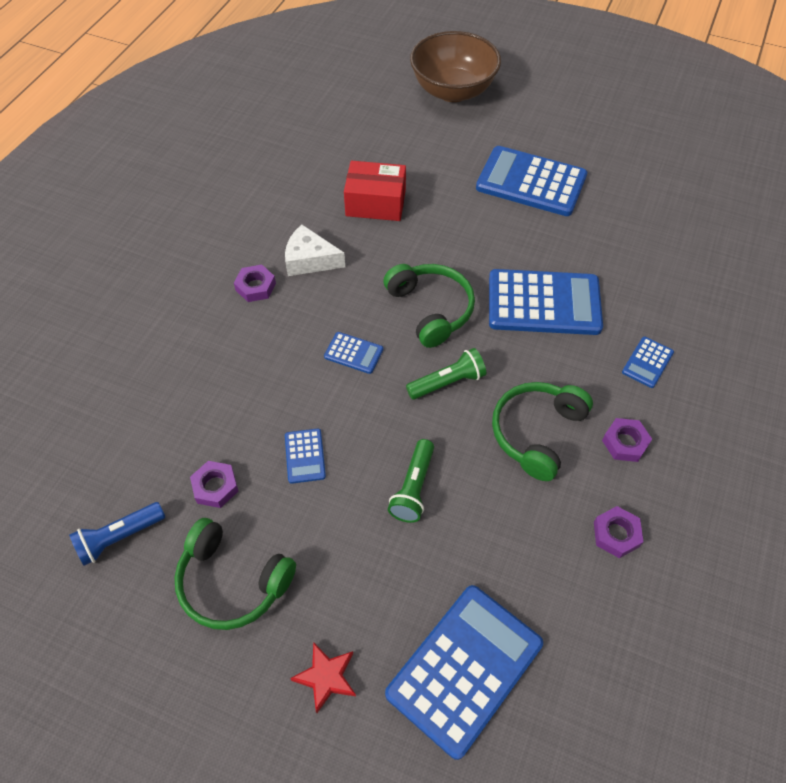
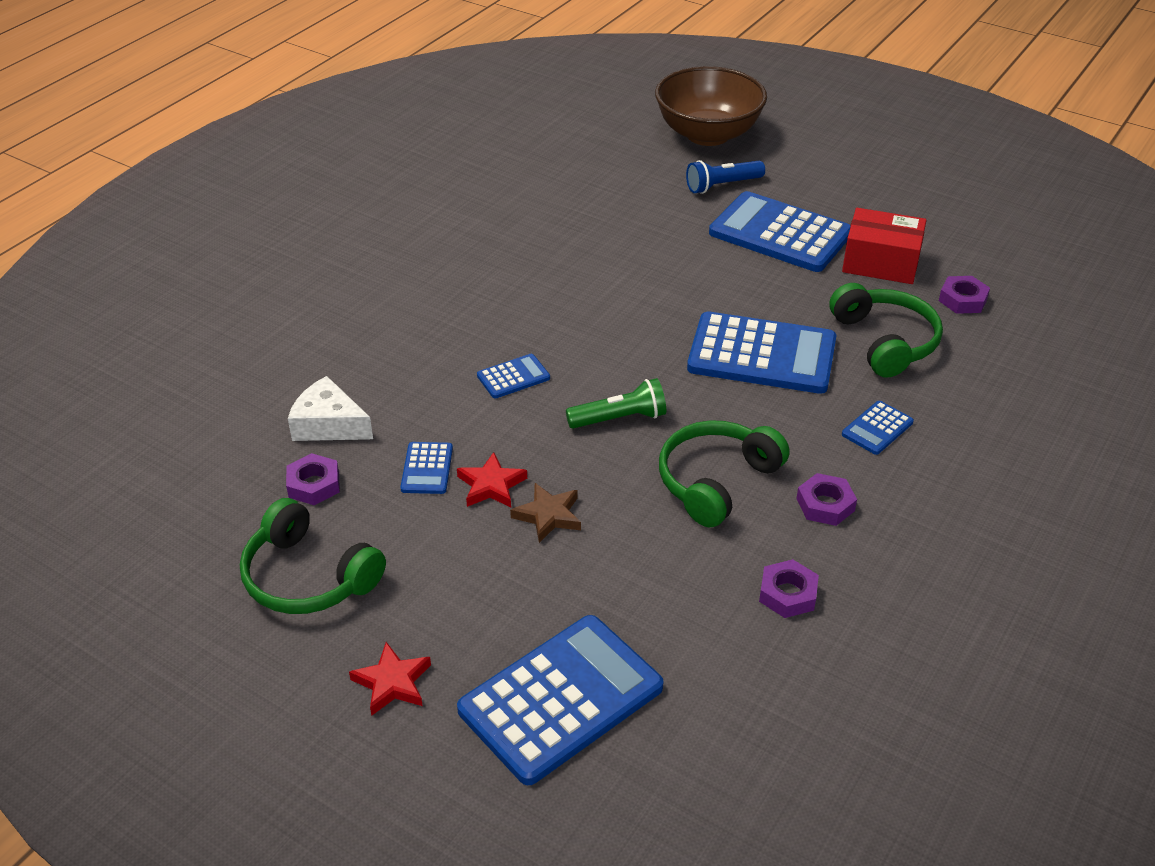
camera: 10 degrees right, 15 degrees down
(119, 537) = (190, 518): blue flashlight -> blue flashlight (722, 185)
(255, 286) = (414, 300): purple nut -> purple nut (962, 300)
(309, 260) = (486, 281): white cheese -> white cheese (328, 424)
(353, 353) = (513, 377): blue calculator -> blue calculator turned 60 degrees counterclockwise
(361, 465) = (491, 485): none -> red star
(375, 203) = (581, 235): red box -> red box (880, 263)
(413, 488) = (548, 516): green flashlight -> brown star
(431, 309) = (619, 345): green headphones -> green headphones (885, 341)

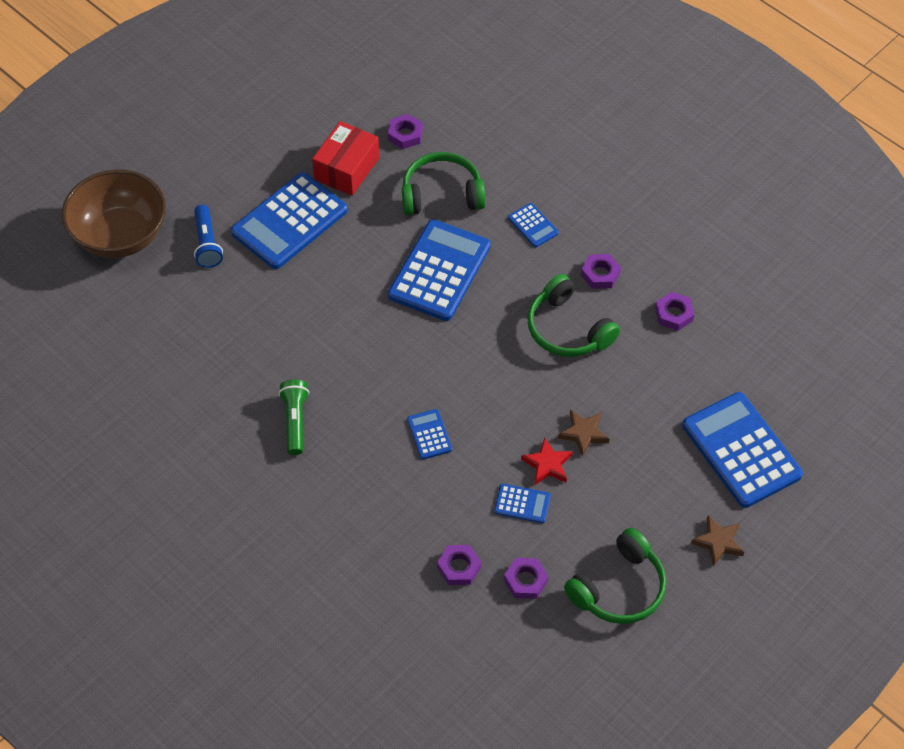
camera: 80 degrees left, 15 degrees up
(328, 424) = (459, 567): white cheese -> purple nut
(392, 683) = (718, 542): red star -> brown star
(619, 419) = (492, 373): green flashlight -> green flashlight (295, 421)

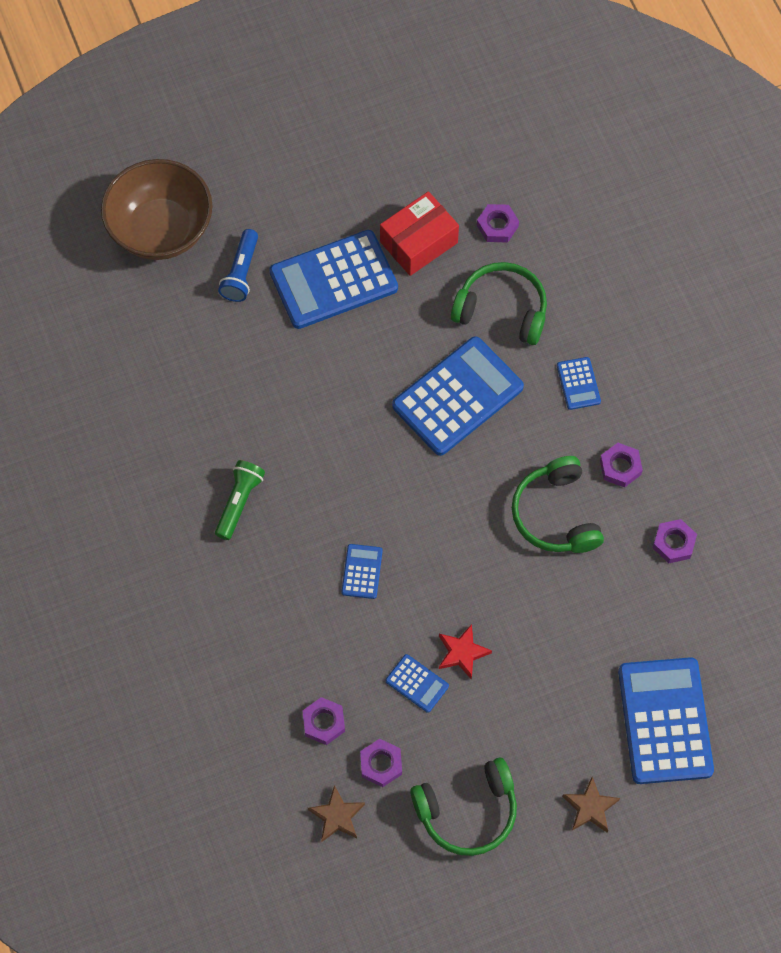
camera: 25 degrees right, 10 degrees up
(583, 433) = (515, 635): brown star -> brown star (337, 816)

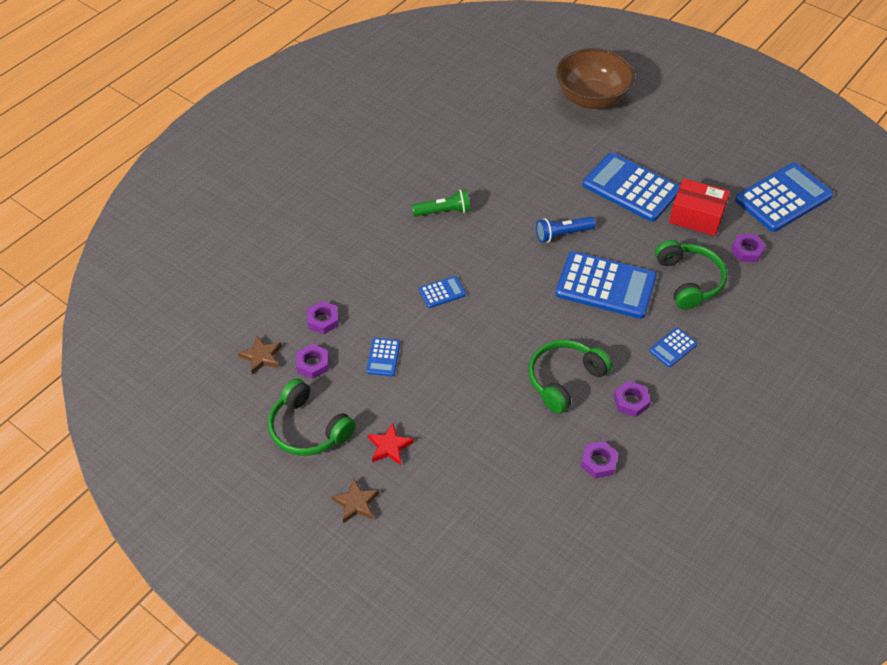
camera: 60 degrees right, 15 degrees down
(241, 272) = (596, 144): blue flashlight -> blue flashlight (562, 234)
(462, 653) = (423, 372): red star -> red star (389, 447)
(665, 721) = (454, 521): blue calculator -> blue calculator (783, 198)

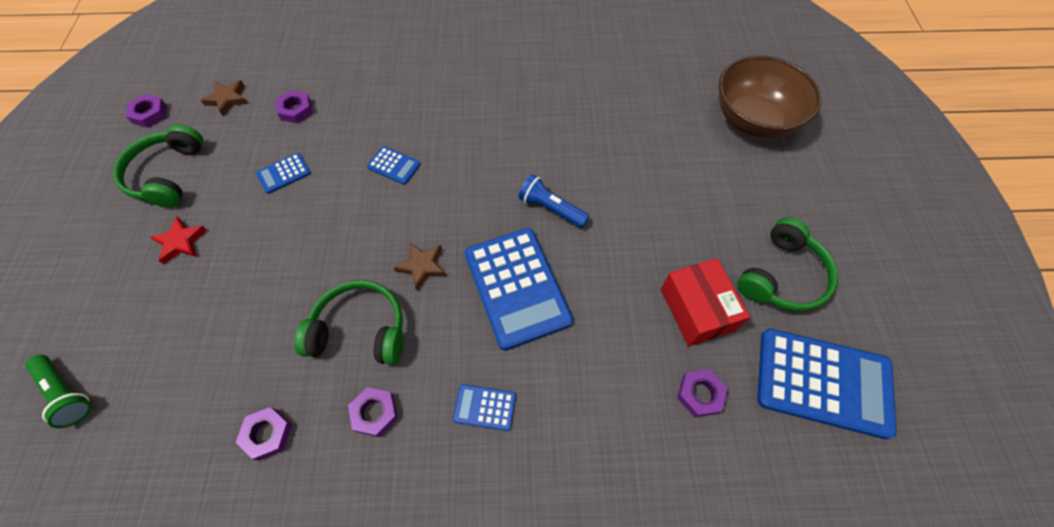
camera: 50 degrees right, 10 degrees up
(313, 364) = (242, 133): purple nut -> purple nut (150, 114)
(356, 503) = (100, 259): brown star -> brown star (422, 266)
(443, 211) = (491, 107): green flashlight -> green flashlight (67, 393)
(631, 188) = (672, 225): blue calculator -> none
(689, 281) = (596, 362): green headphones -> green headphones (782, 276)

